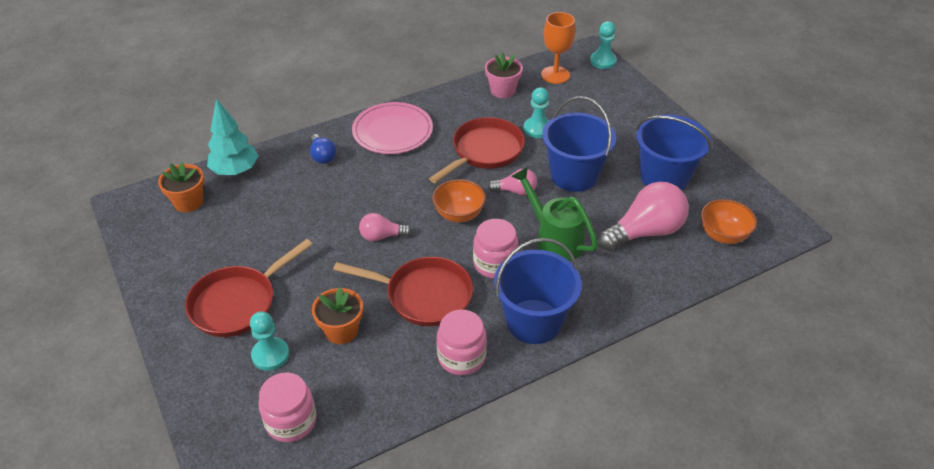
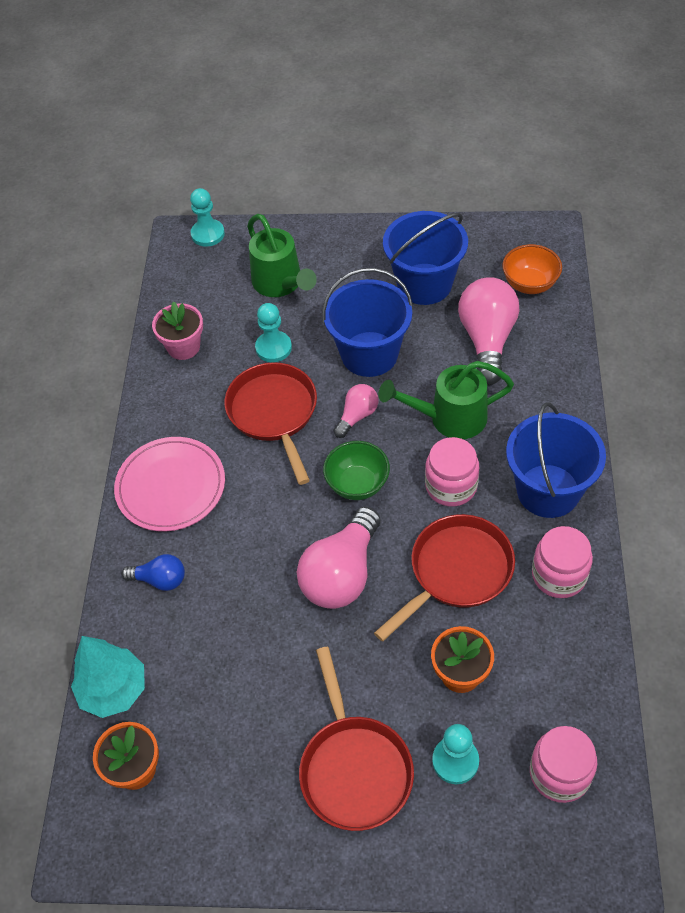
camera: 55 degrees left, 10 degrees up
(382, 236) = (342, 574): pink light bulb -> pink light bulb, size x1.89
(459, 214) = (357, 484): orange bowl -> green bowl
(555, 75) = (196, 286): orange goblet -> none
(594, 109) = (281, 284): none -> green watering can

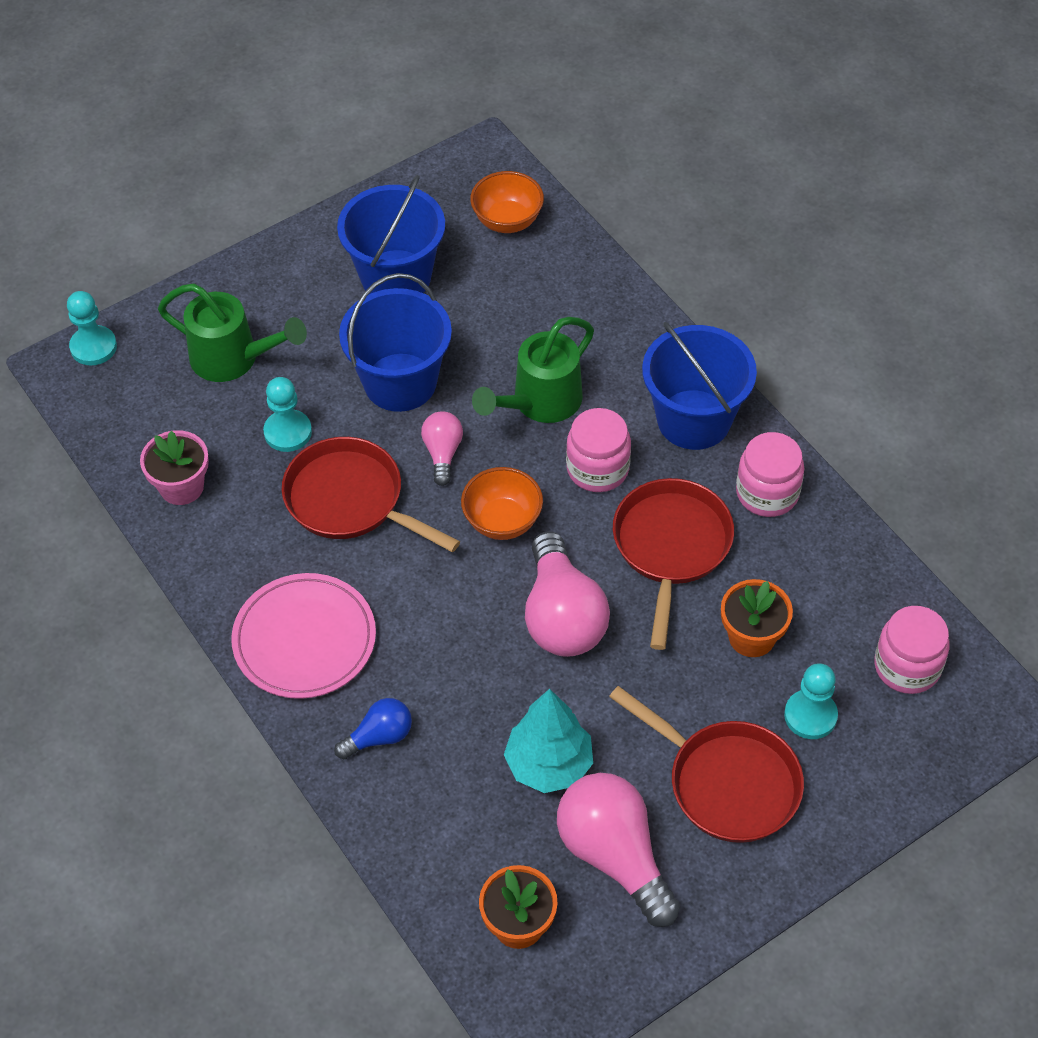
camera: 40 degrees left, 0 degrees up
(114, 690) = (429, 870): turquoise tree -> turquoise tree (549, 765)
(357, 484) = (502, 521): green bowl -> orange bowl
(487, 340) = (511, 302): pink light bulb -> pink light bulb (614, 856)

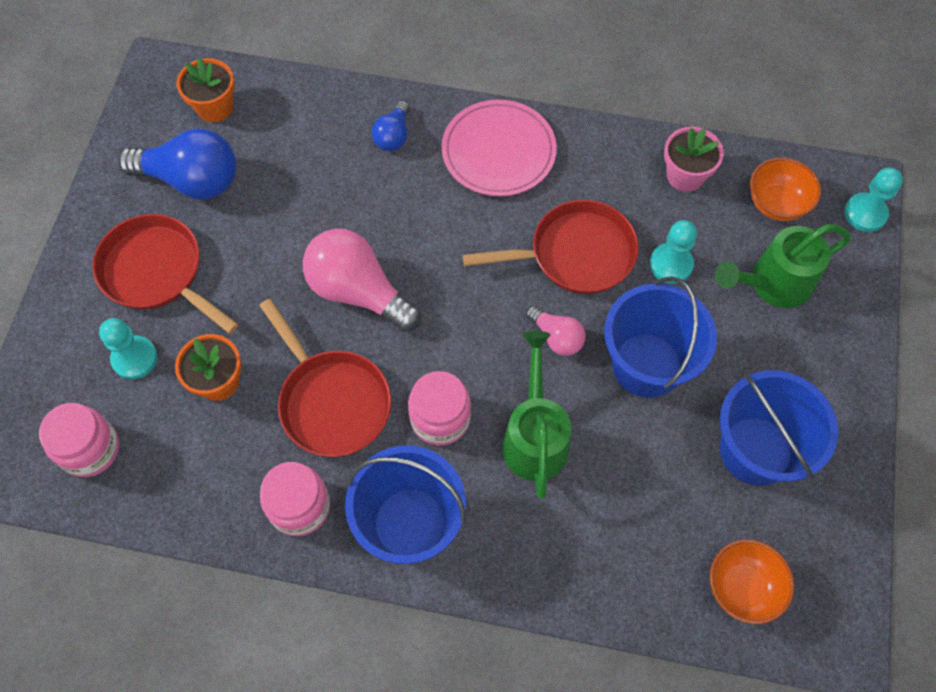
camera: 135 degrees right, 10 degrees up
(502, 521) = (464, 323): orange bowl -> orange bowl (776, 204)
(549, 765) = (278, 198): turquoise tree -> none
(614, 856) = (191, 180): pink light bulb -> blue light bulb
(727, 783) = (157, 272): red pan -> red pan turned 45 degrees clockwise

